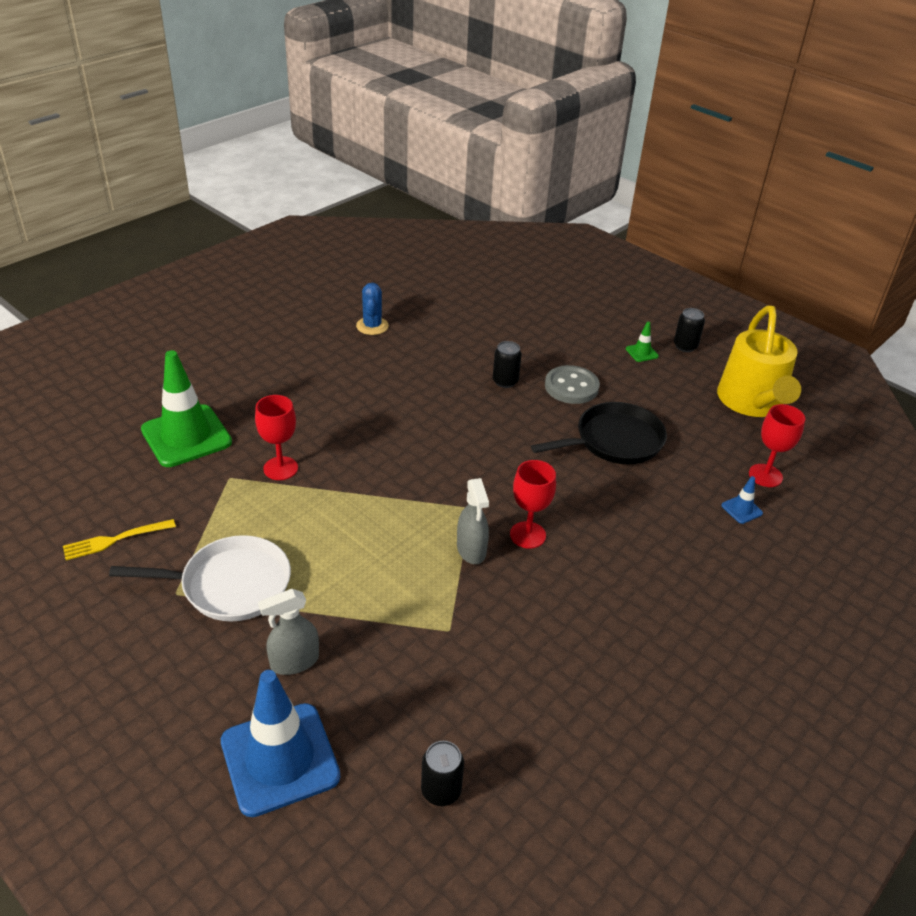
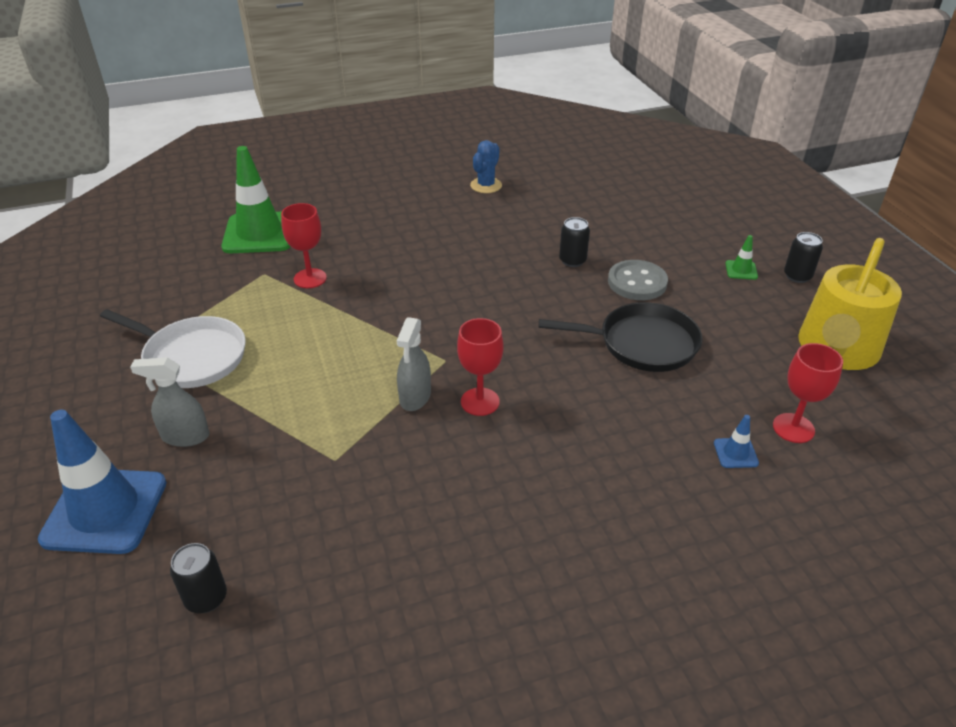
camera: 30 degrees right, 0 degrees up
(115, 540) = (140, 295): yellow fork -> none

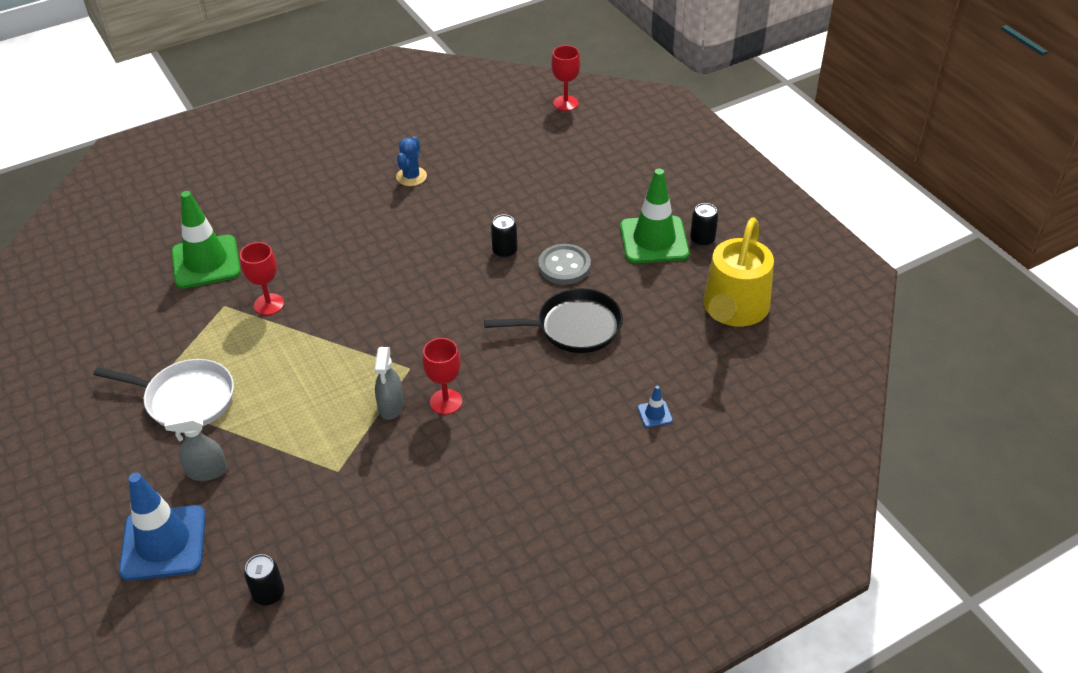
camera: 10 degrees left, 5 degrees up
(741, 270) = (654, 240): green traffic cone -> green traffic cone, size x2.44
(793, 428) = (699, 385): red goblet -> red goblet (565, 103)

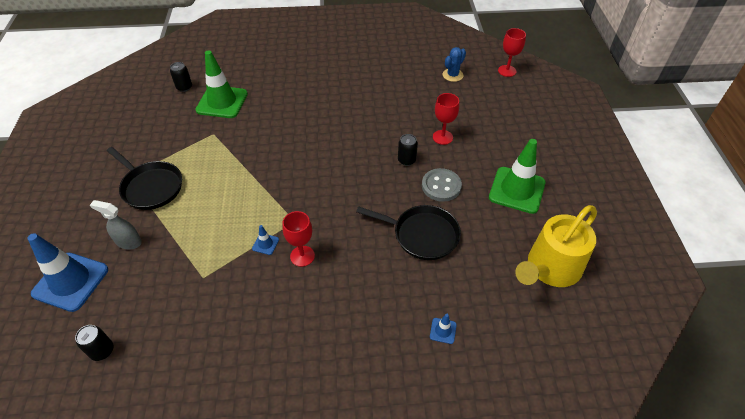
camera: 25 degrees right, 5 degrees up
(186, 399) = (151, 187): white pan -> black pan
(269, 304) = (238, 142): red goblet -> red goblet (442, 137)
(391, 406) = (265, 244): grey spray bottle -> blue traffic cone
(411, 176) = (377, 88): blue cactus -> blue cactus (452, 75)
(702, 240) = (554, 203): black can -> black can (184, 87)

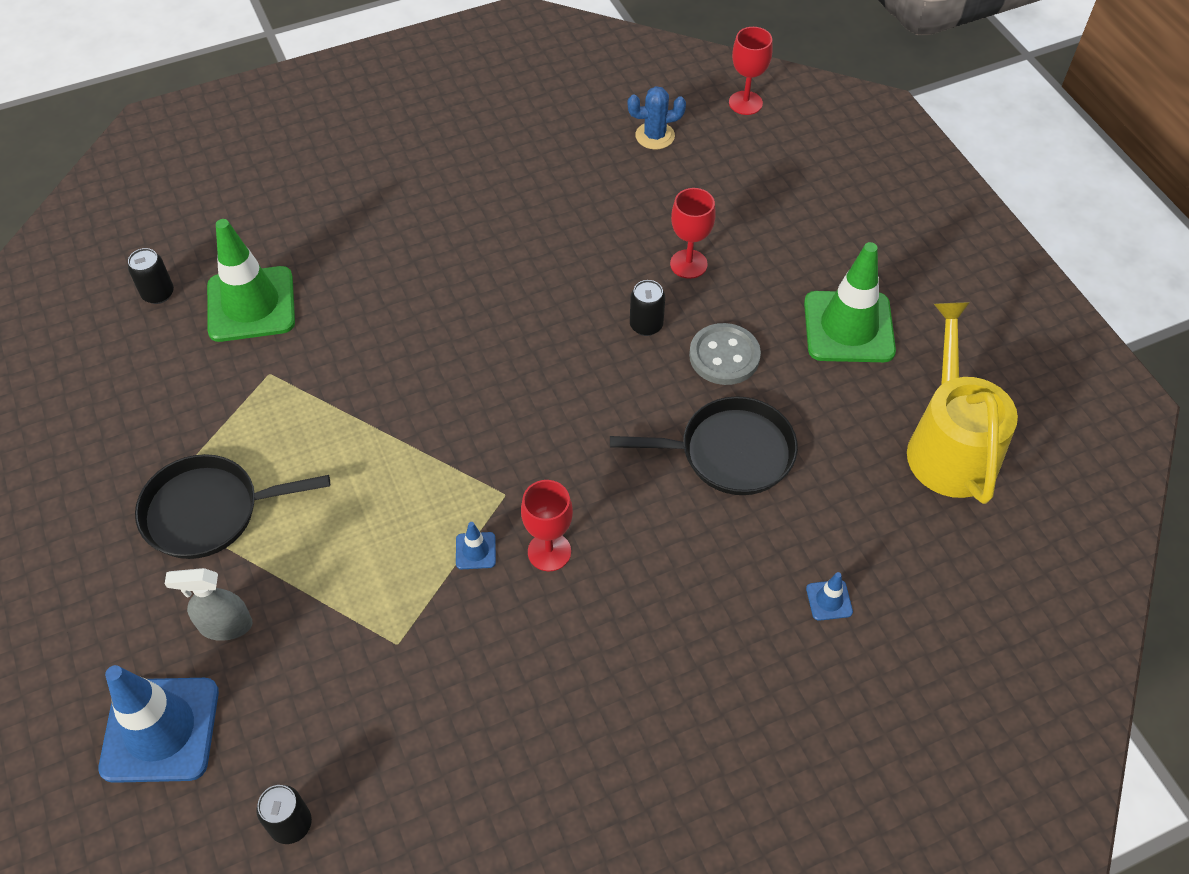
camera: 20 degrees left, 5 degrees up
(151, 187) = (208, 512): black pan -> black pan turned 150 degrees clockwise
(452, 75) = (655, 136): blue cactus -> blue cactus turned 60 degrees clockwise
(550, 268) = (949, 446): yellow watering can -> yellow watering can turned 150 degrees clockwise

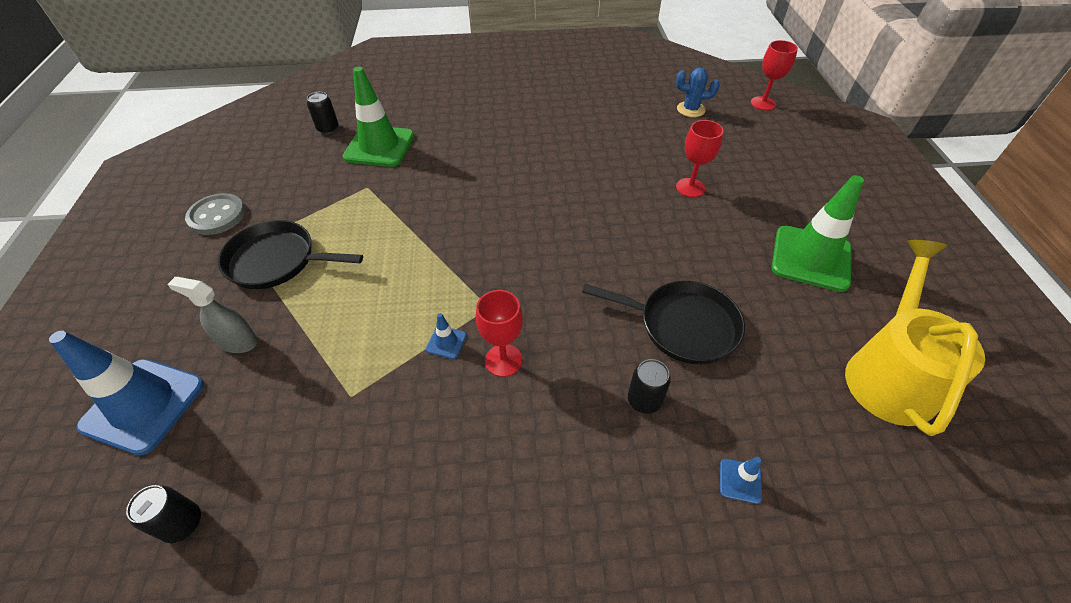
camera: 20 degrees right, 5 degrees down
(646, 325) = (644, 219): black can -> black can (644, 400)
(724, 356) = (699, 254): grey button -> grey button (217, 216)

